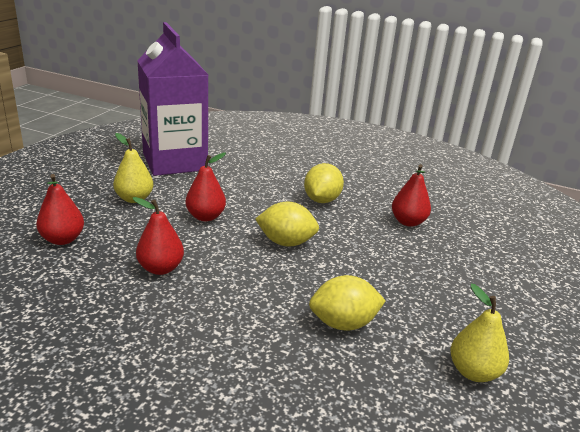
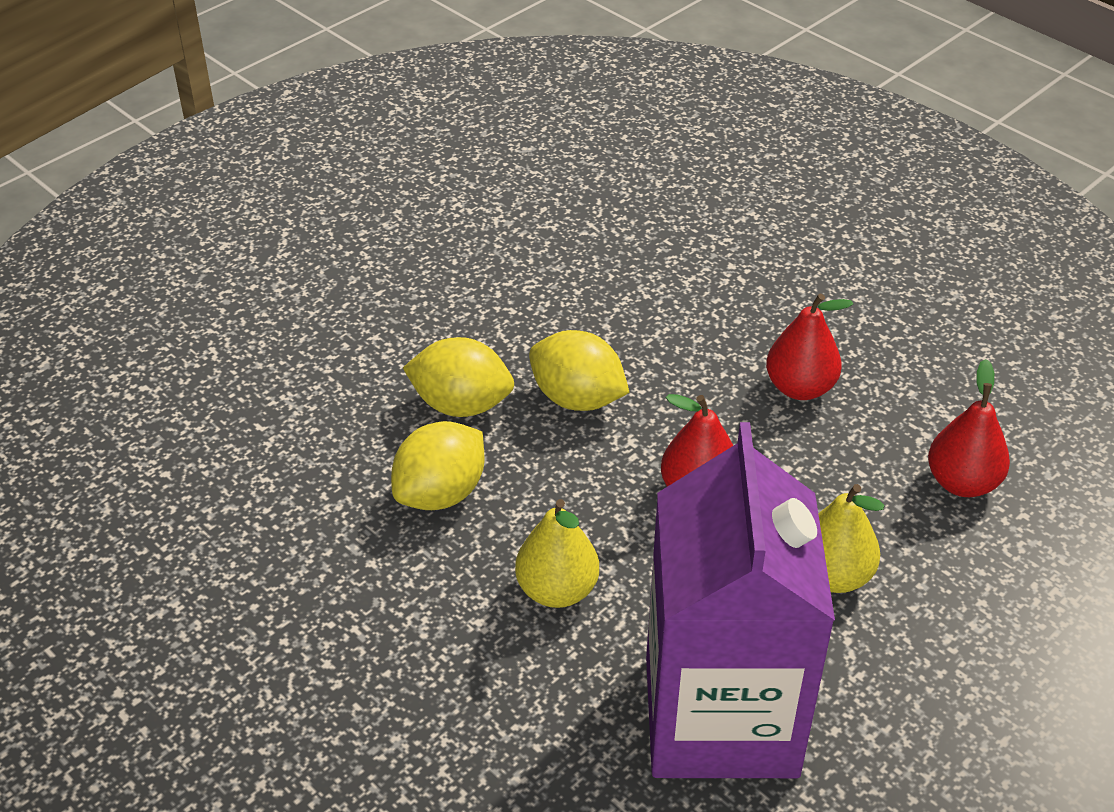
camera: 155 degrees left, 15 degrees up
(343, 323) = (576, 255): yellow lemon -> yellow lemon (461, 405)
(408, 222) = (319, 400): red pear -> none
(473, 372) = (469, 178): yellow pear -> yellow pear (557, 590)

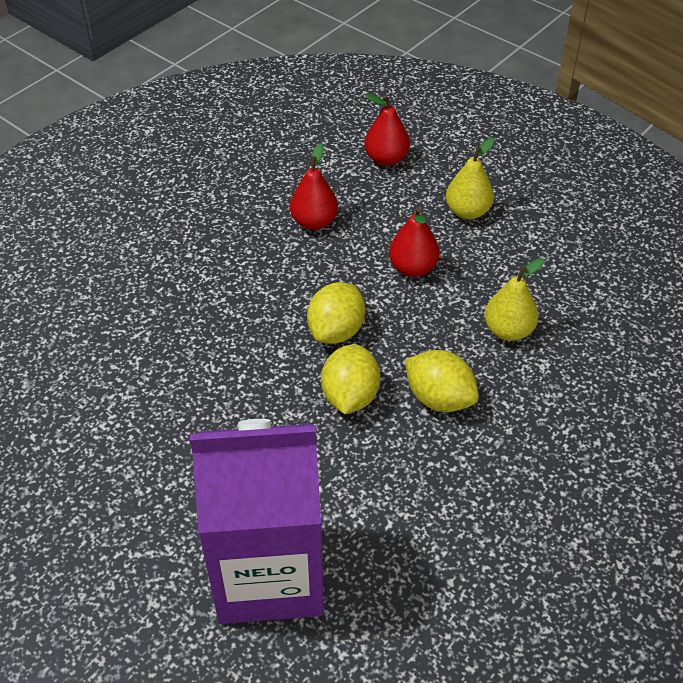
camera: 95 degrees left, 5 degrees up
(720, 716) = (577, 256): purple carton -> purple carton (269, 573)

